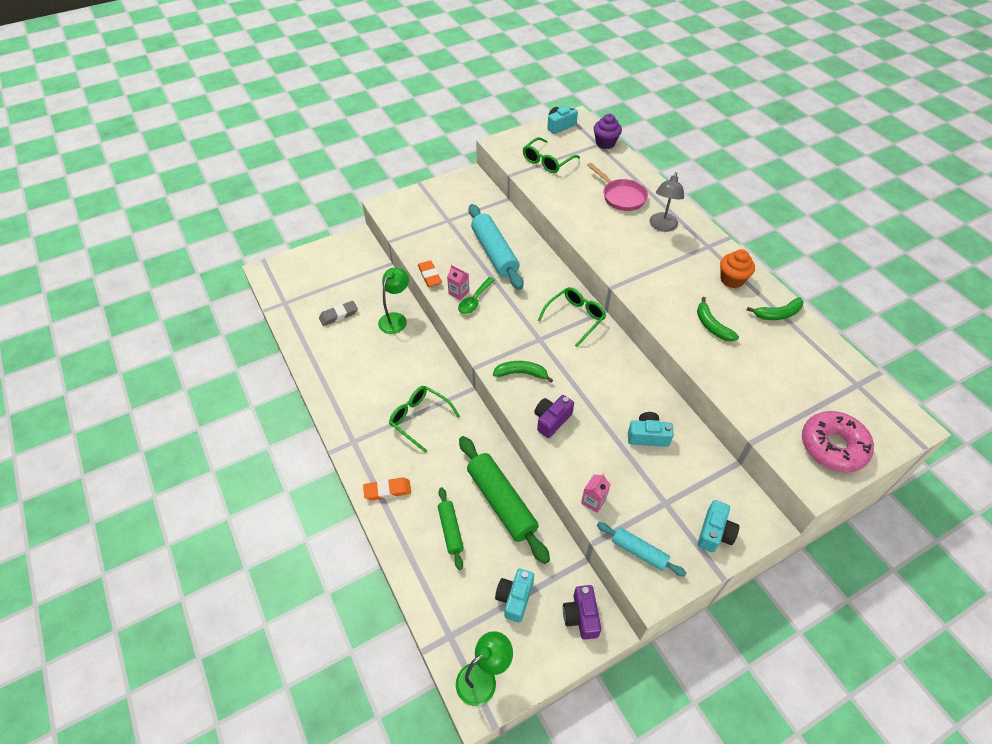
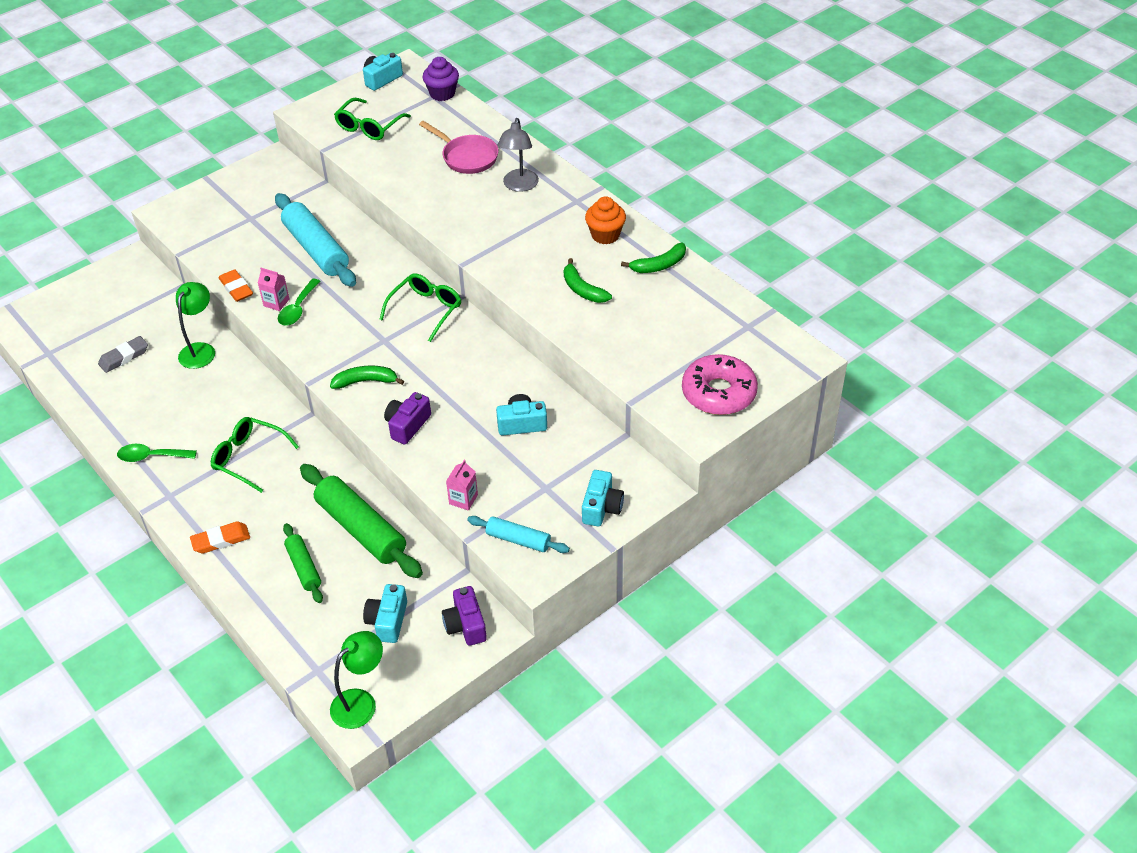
camera: 10 degrees left, 5 degrees down
(345, 404) = (152, 456): none -> green spoon

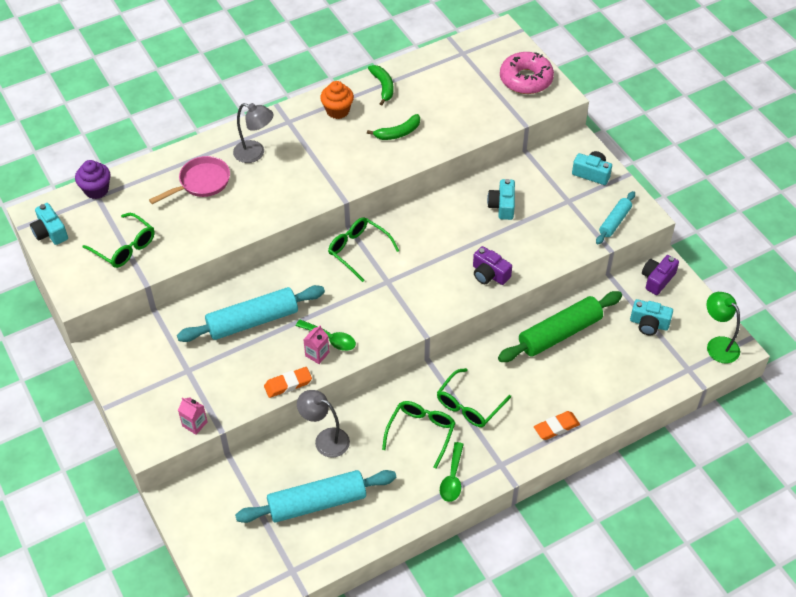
camera: 80 degrees left, 5 degrees up
(124, 357) = (317, 503): grey eraser -> turquoise rolling pin
(200, 350) = (325, 439): green lamp -> grey lamp
(211, 423) = (421, 432): none -> green glasses
(221, 540) = (556, 427): orange eraser -> orange eraser turned 75 degrees clockwise
(304, 568) = (592, 372): green rolling pin -> none
(366, 381) = (433, 297): green banana -> none
(463, 499) = (572, 248): pink carton -> pink carton (194, 424)
(465, 625) = (657, 279): purple camera -> purple camera turned 135 degrees clockwise

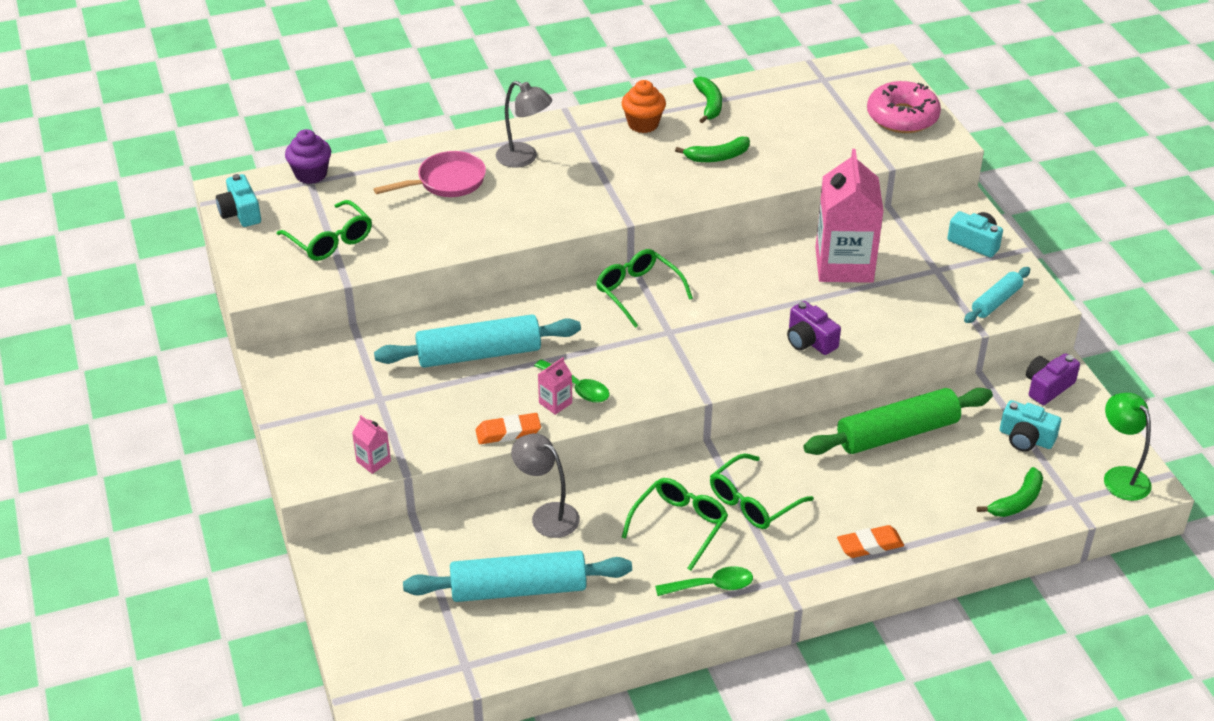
camera: 10 degrees right, 10 degrees down
(452, 478) = (711, 586): green spoon -> green spoon turned 120 degrees counterclockwise
(502, 206) = (844, 265): turquoise camera -> pink carton
(651, 376) = (1017, 501): none -> green banana

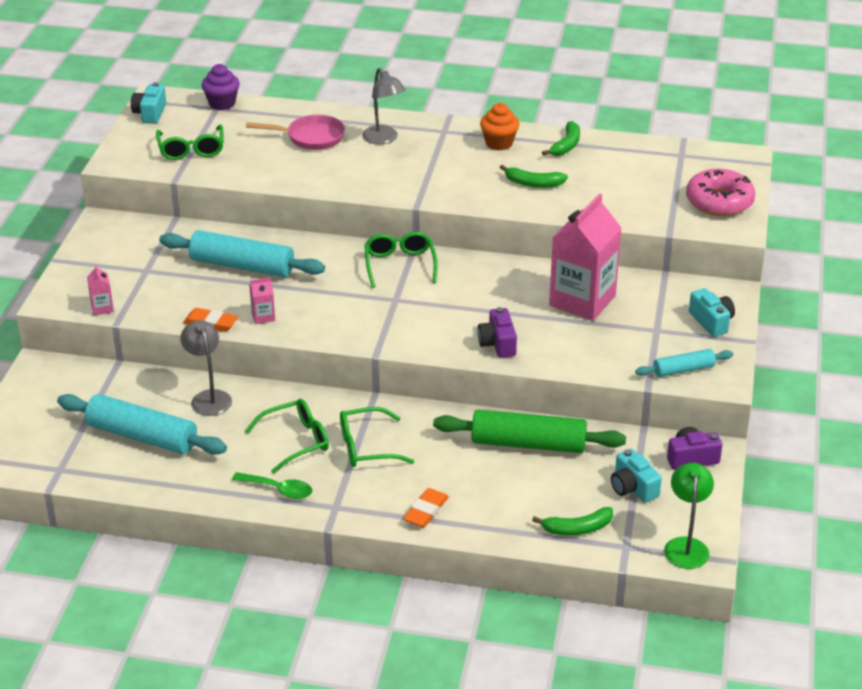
camera: 30 degrees right, 5 degrees down
(577, 387) = (289, 312): green spoon -> none
(870, 545) = (426, 511): orange eraser -> orange eraser turned 75 degrees counterclockwise

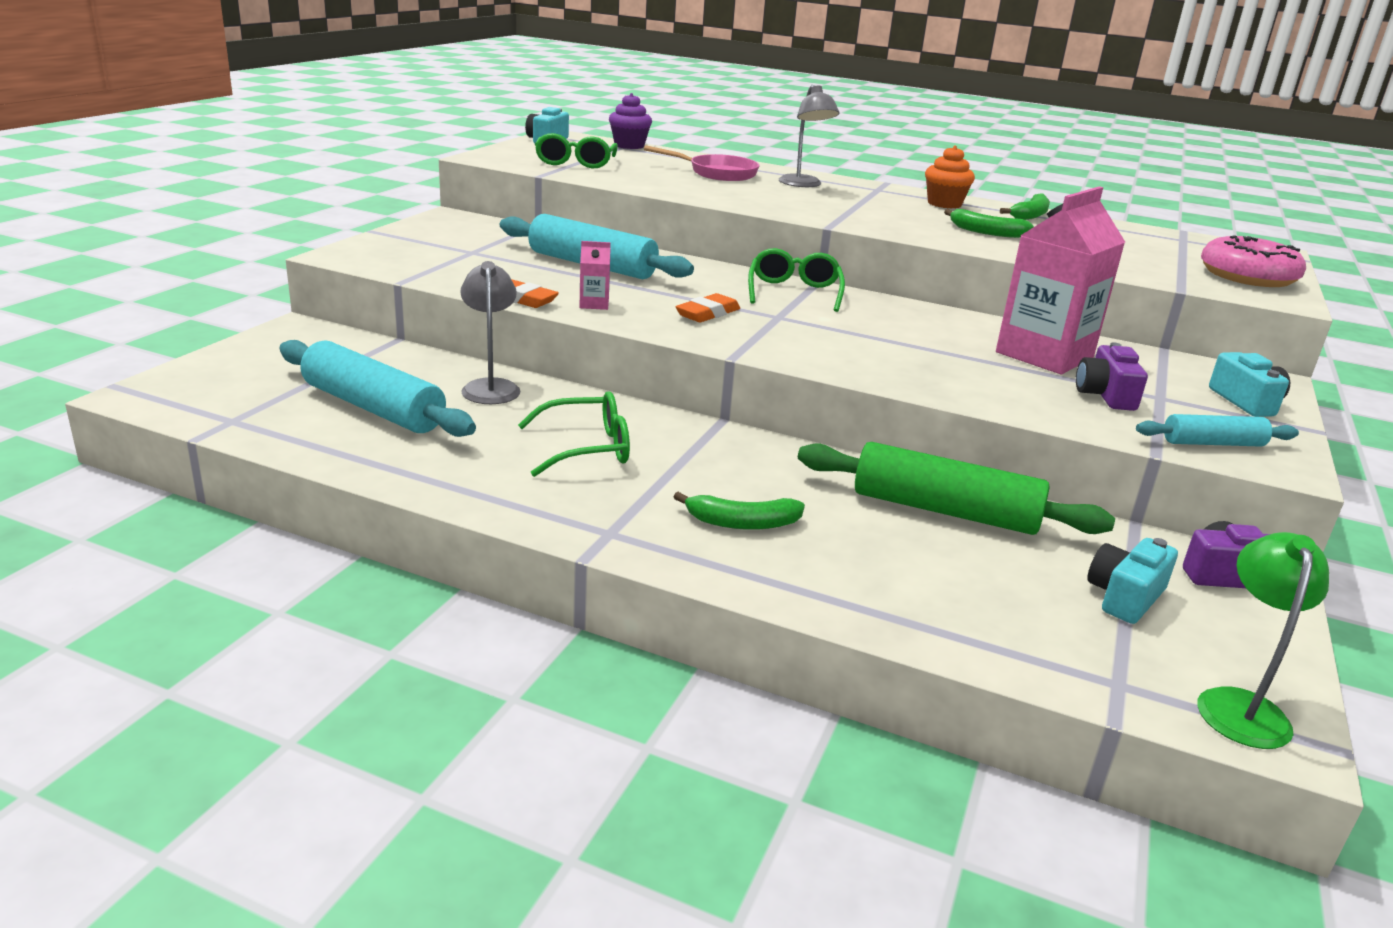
camera: 10 degrees right, 10 degrees down
(102, 308) = (394, 269): pink carton -> none
(278, 490) = (530, 496): green spoon -> none
(366, 447) = (688, 472): green glasses -> none
(426, 511) = (757, 565): orange eraser -> orange eraser (708, 313)
(498, 343) = (915, 374): purple camera -> purple camera (1105, 395)
(577, 528) = (1024, 638): green banana -> green banana (742, 523)
(633, 487) = (1125, 597): turquoise camera -> turquoise camera turned 60 degrees clockwise

